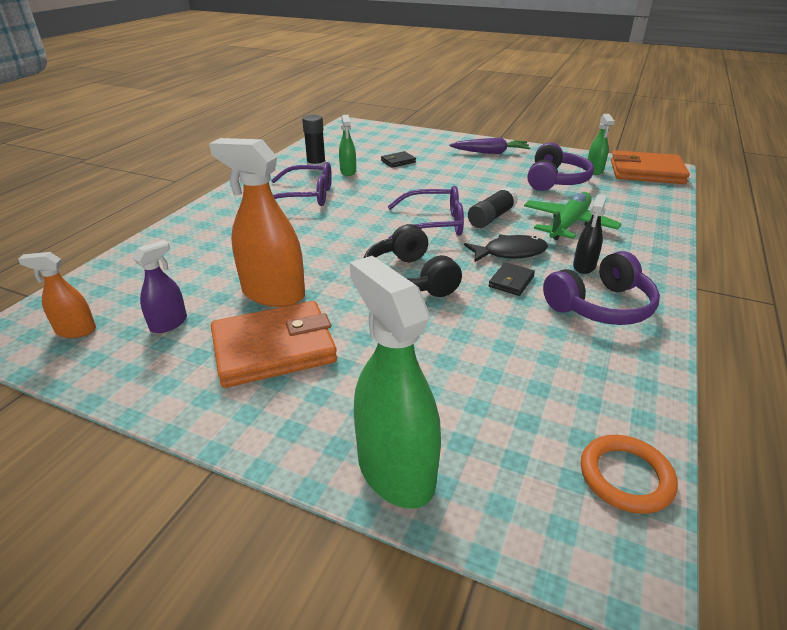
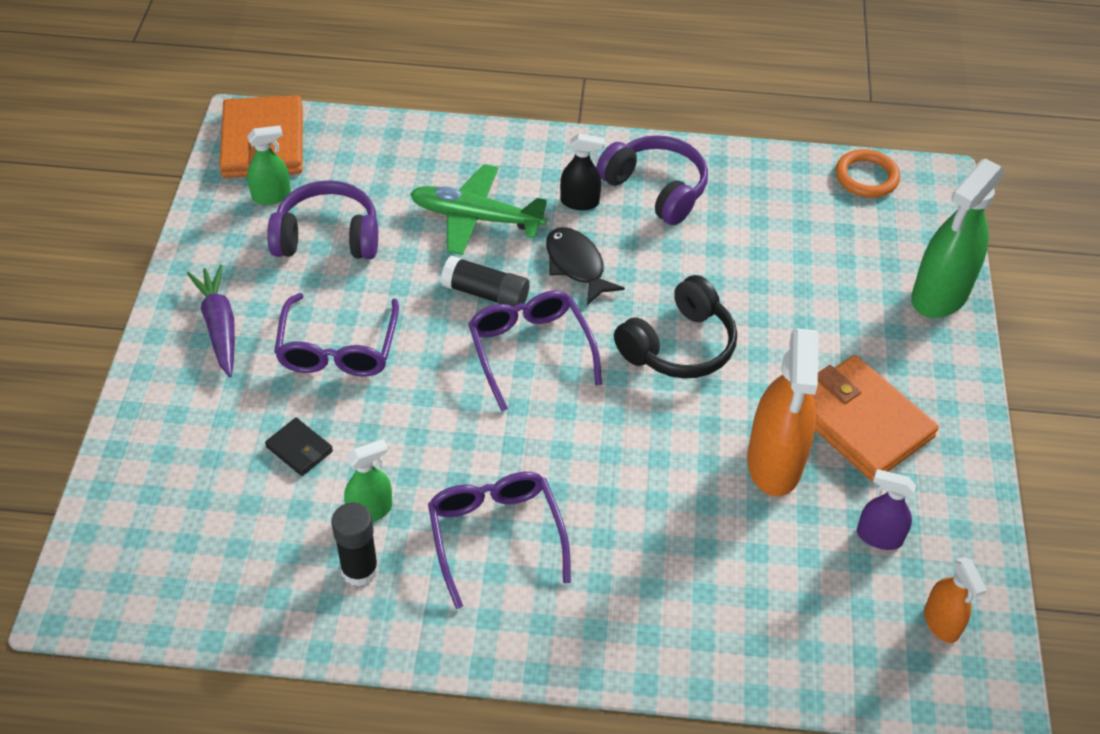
camera: 110 degrees left, 15 degrees up
(462, 175) = (338, 348): none -> purple glasses
(511, 281) = (642, 258): black wallet -> none

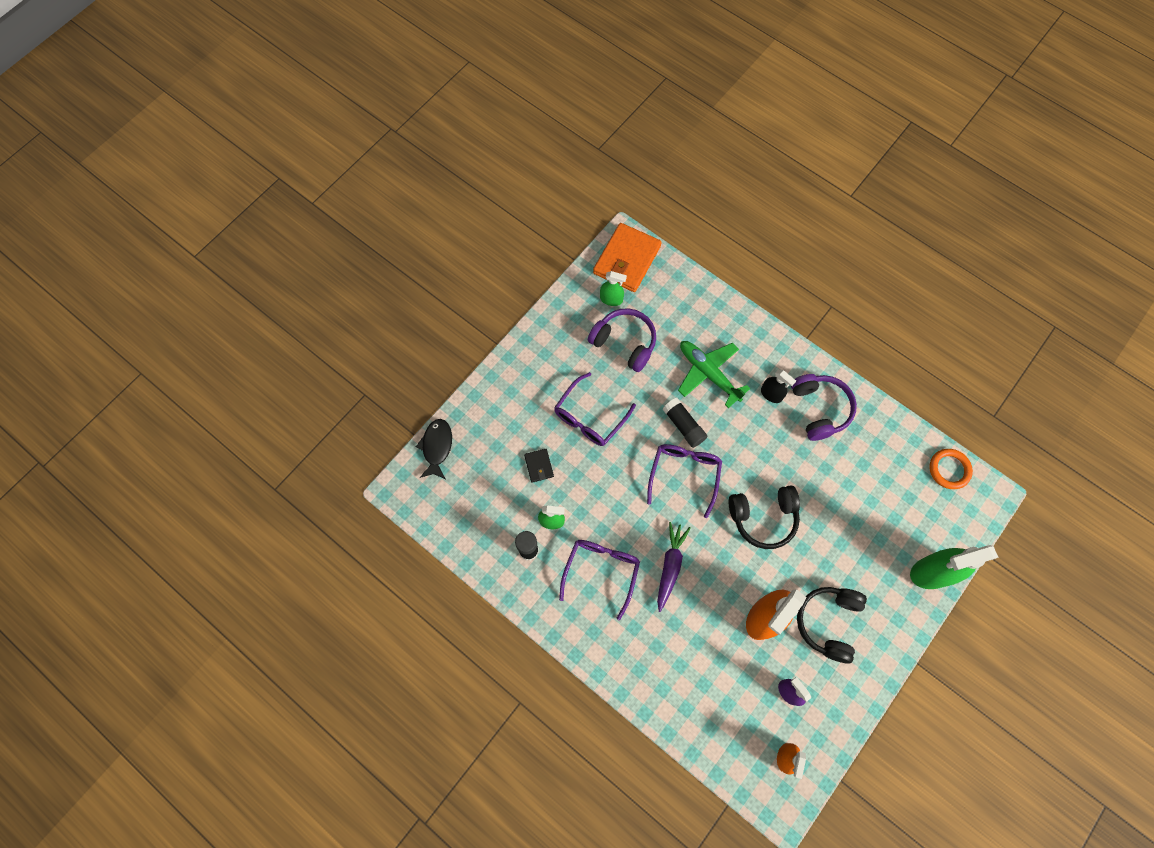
camera: 35 degrees right, 20 degrees up
(219, 326) = (541, 370): purple carrot -> purple carrot (670, 566)
(576, 265) = (742, 435): black fish -> black fish (437, 447)
(861, 422) = (828, 622): orange wallet -> black headphones

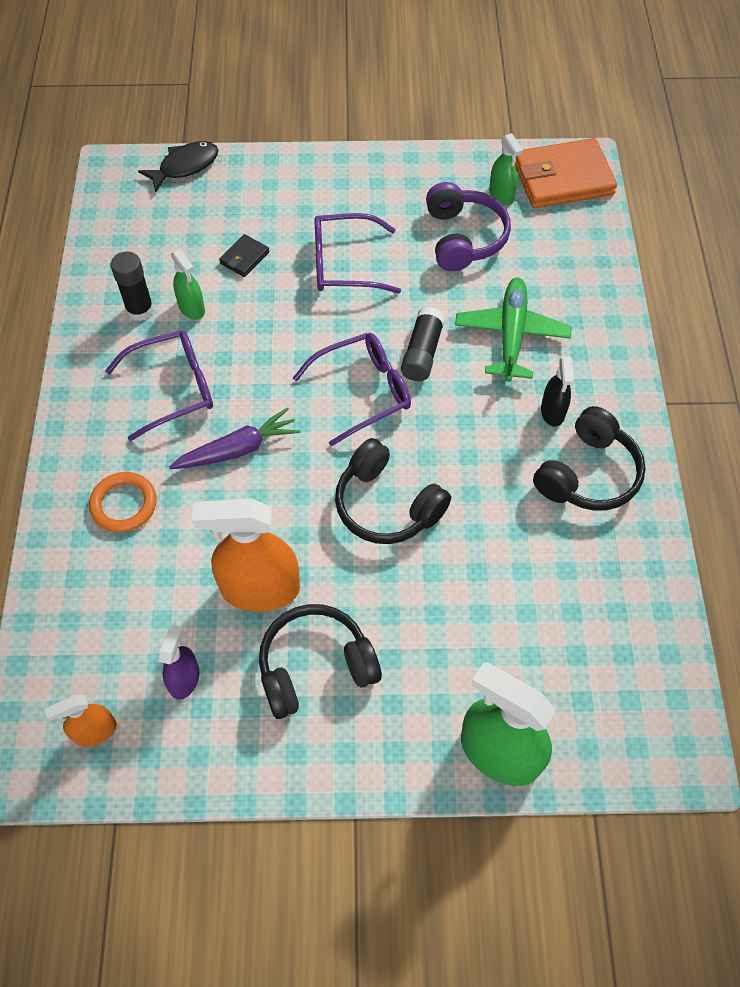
camera: 50 degrees right, 10 degrees down
(819, 409) = (588, 474): purple headphones -> black headphones
(949, 469) = (665, 679): orange ring -> orange ring (124, 504)

